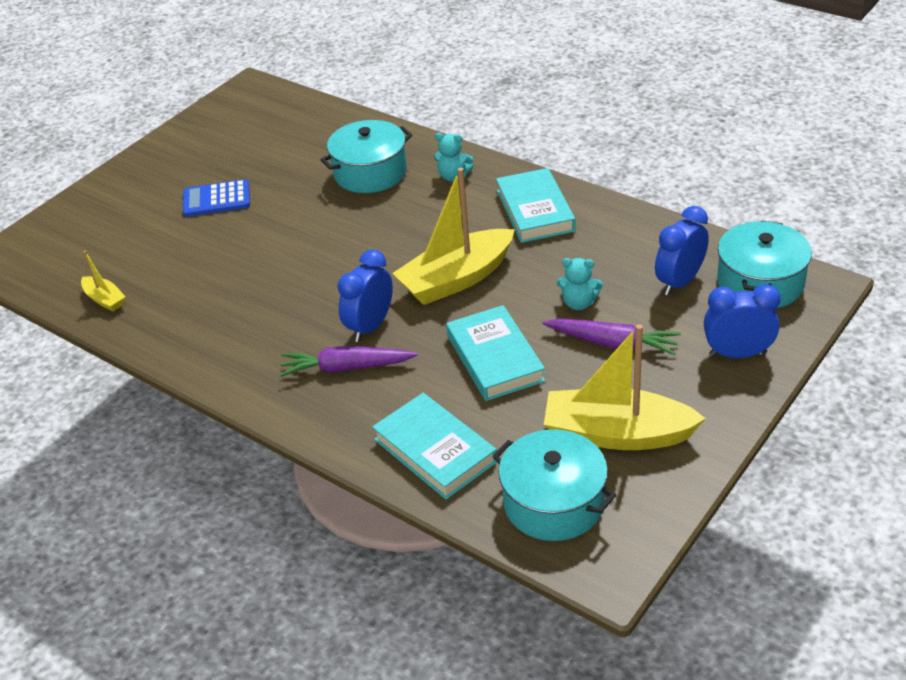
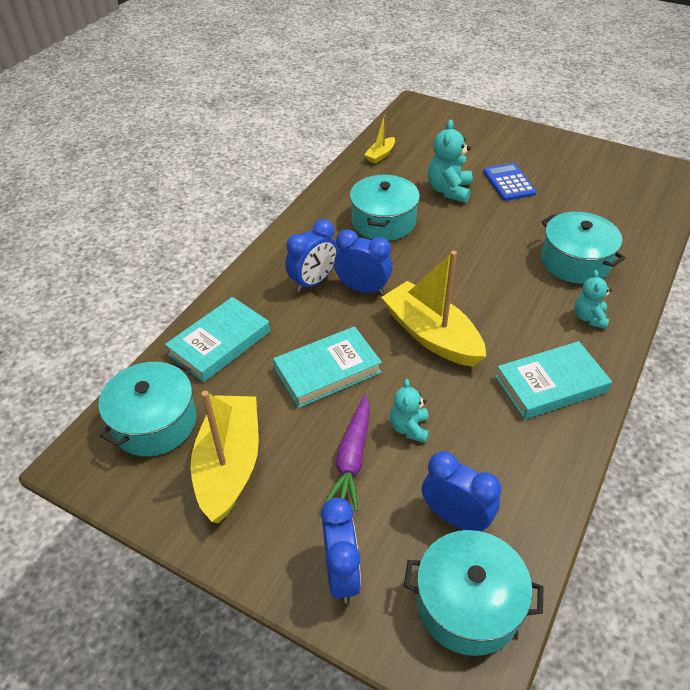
camera: 80 degrees right, 5 degrees up
(211, 246) = (449, 190): none -> turquoise teddy bear
(250, 304) = (383, 221): none -> turquoise pot
(346, 368) = (313, 282): purple carrot -> blue clock

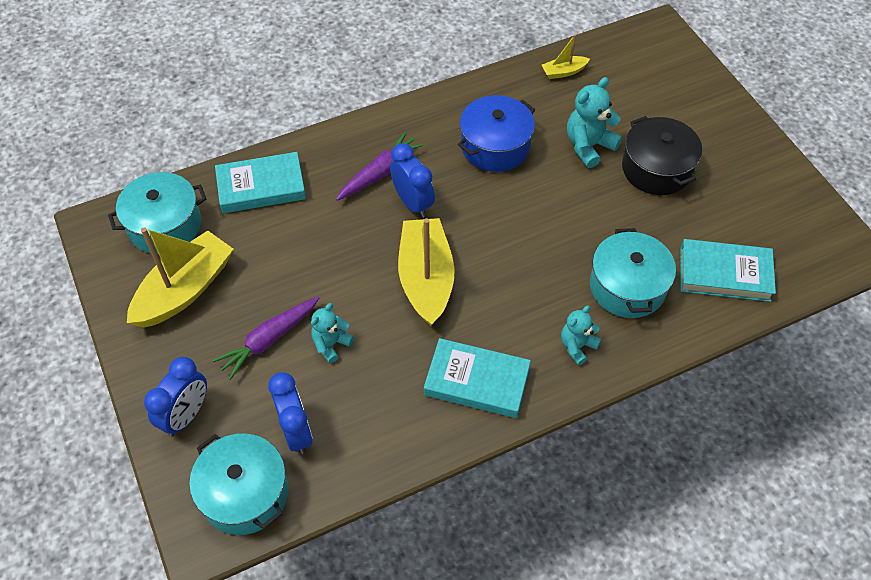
camera: 35 degrees right, 10 degrees up
(313, 282) = (379, 173): blue clock -> purple carrot
(327, 371) = (317, 259): turquoise book -> turquoise book (724, 274)
(383, 221) = (495, 146): turquoise pot -> blue pot
(508, 182) = (656, 168): blue calculator -> black pot

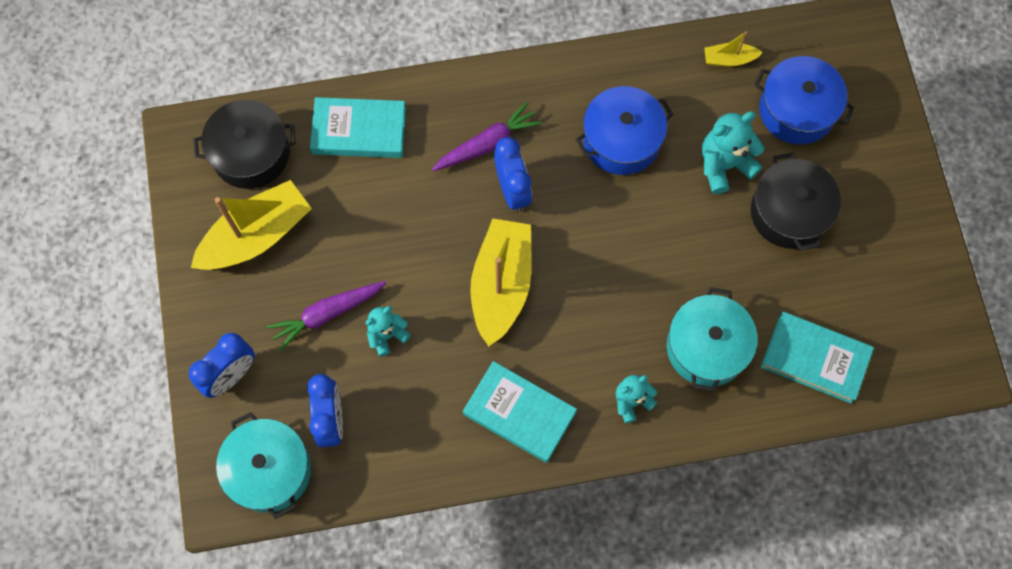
camera: 15 degrees right, 15 degrees up
(165, 225) = (251, 154): turquoise pot -> black pot
(632, 95) = (796, 110): none -> blue pot

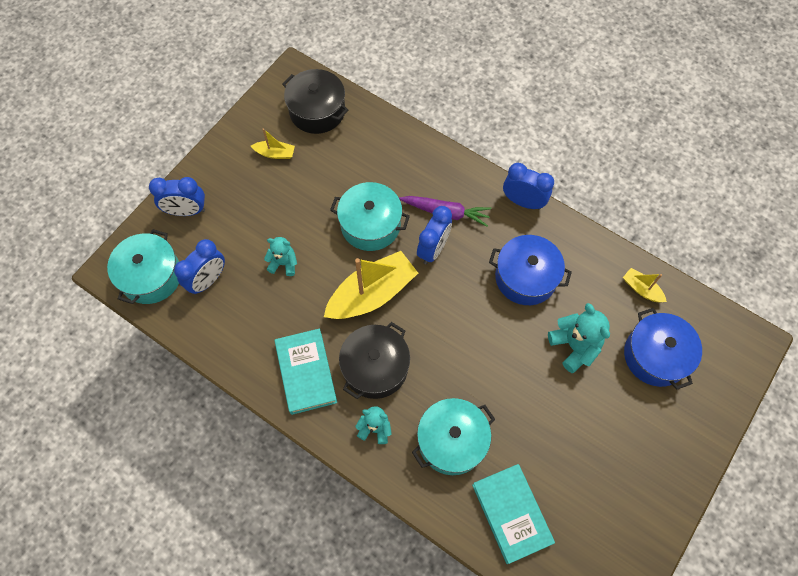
camera: 45 degrees right, 5 degrees down
(256, 236) = (275, 153): yellow boat -> yellow boat, size x0.47
(327, 314) = (266, 224): purple carrot -> none
(359, 131) = (384, 146): turquoise book -> none
(429, 221) = (370, 225): none -> turquoise pot
(547, 69) = (523, 202): none -> blue clock
(724, 165) = (574, 346): turquoise teddy bear -> turquoise teddy bear turned 45 degrees clockwise
(789, 212) = (587, 411): black pot -> black pot (375, 367)

